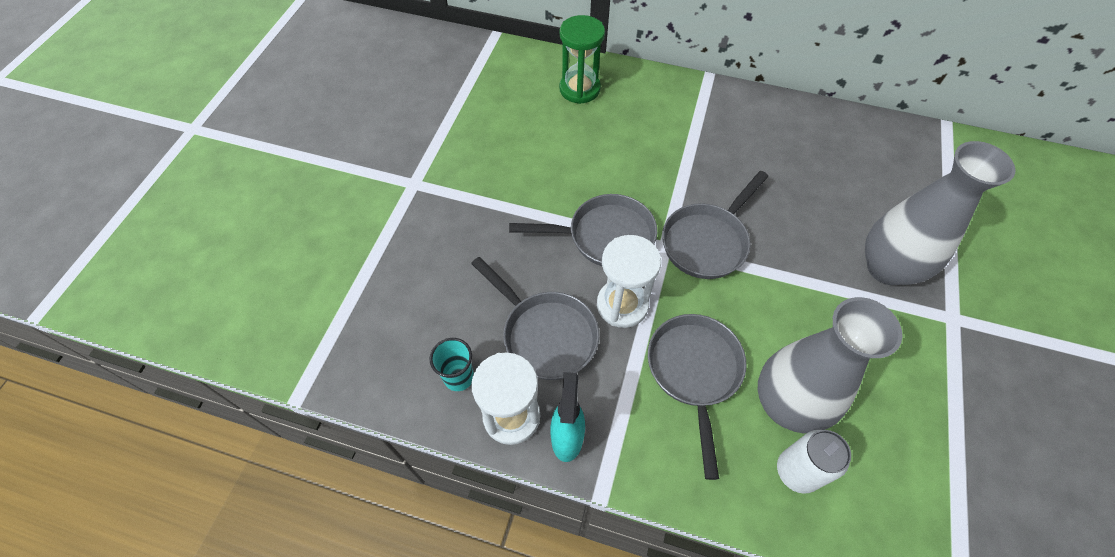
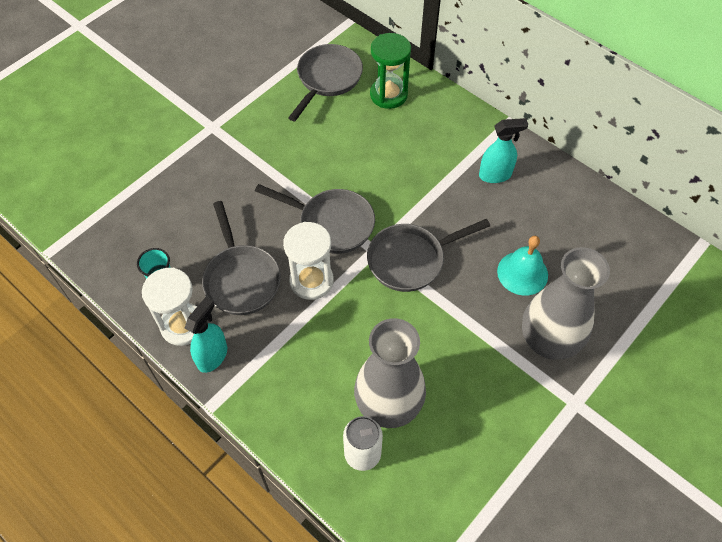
camera: 25 degrees right, 0 degrees up
(694, 372) = (333, 352): grey pan -> grey pan (327, 79)
(730, 129) = (495, 175): none -> turquoise spray bottle
(818, 212) = (522, 273): none -> turquoise bell

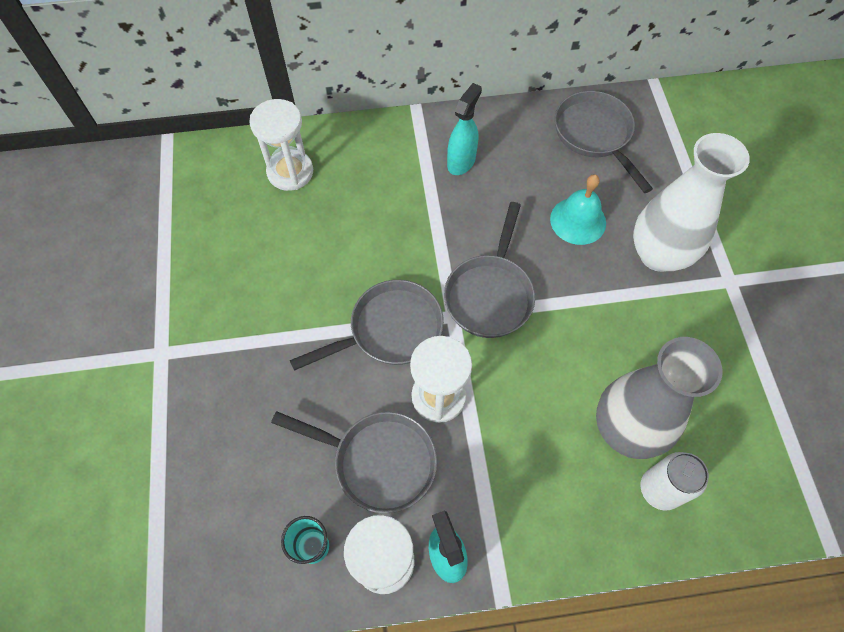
camera: 50 degrees left, 5 degrees up
(327, 79) = (216, 206): grey pan -> grey pan (595, 135)
(388, 95) = (290, 172): green hourglass -> white hourglass
(548, 341) = (658, 254): grey vase -> white vase

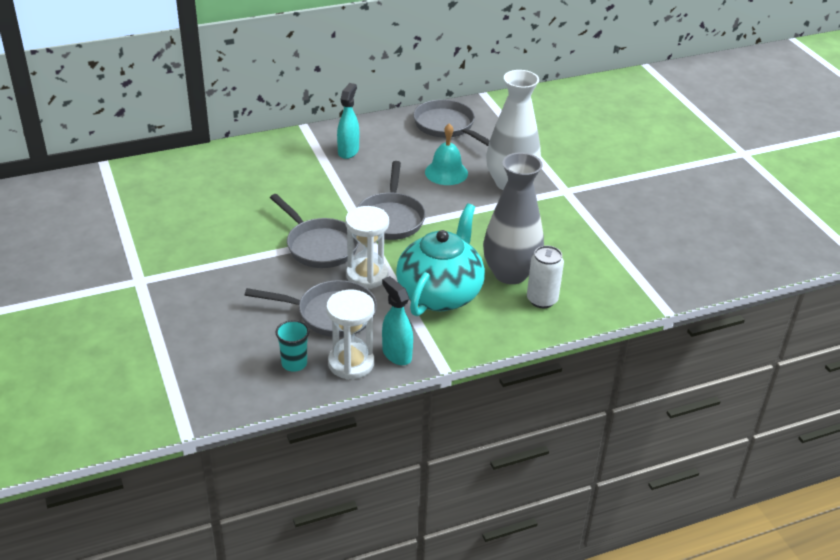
camera: 15 degrees left, 25 degrees down
(290, 172) = (213, 171): white hourglass -> none
(390, 330) = (319, 246): grey pan -> grey pan turned 90 degrees clockwise
(525, 450) = (440, 293): none -> turquoise teapot

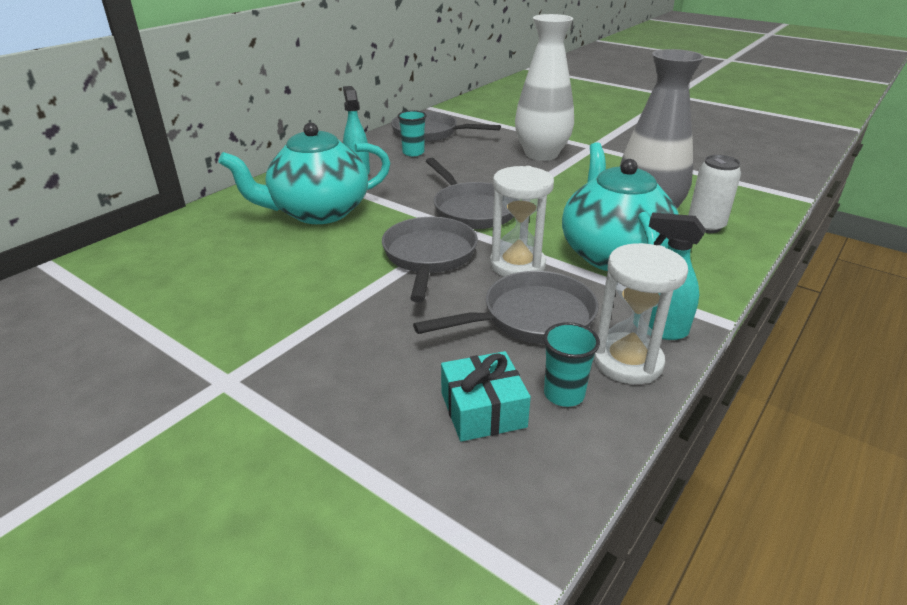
camera: 30 degrees left, 5 degrees down
(245, 352) = (483, 410): none -> turquoise gift
(286, 180) = (318, 212): none -> turquoise teapot
(319, 246) = (429, 257): grey pan -> grey pan turned 105 degrees counterclockwise
(410, 144) = (413, 153): none -> turquoise cup
(446, 172) = (475, 162): turquoise bell -> none

